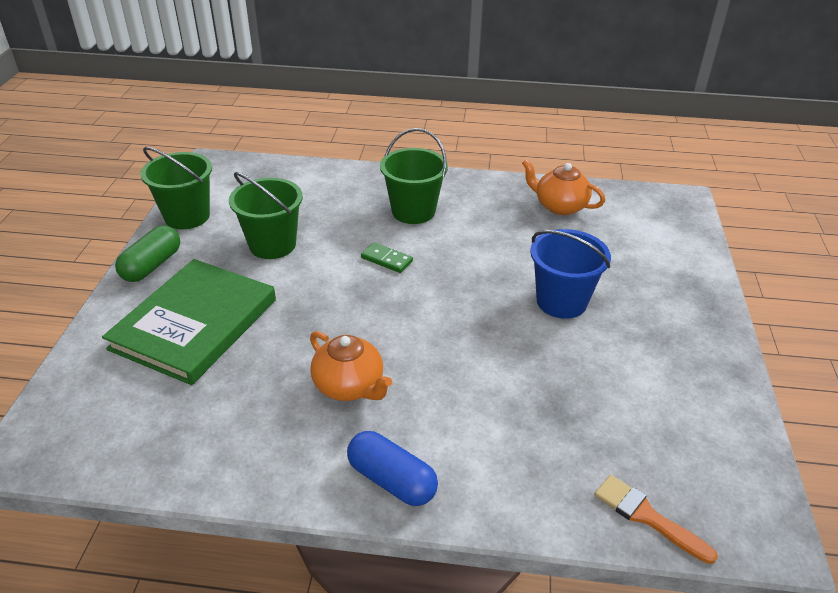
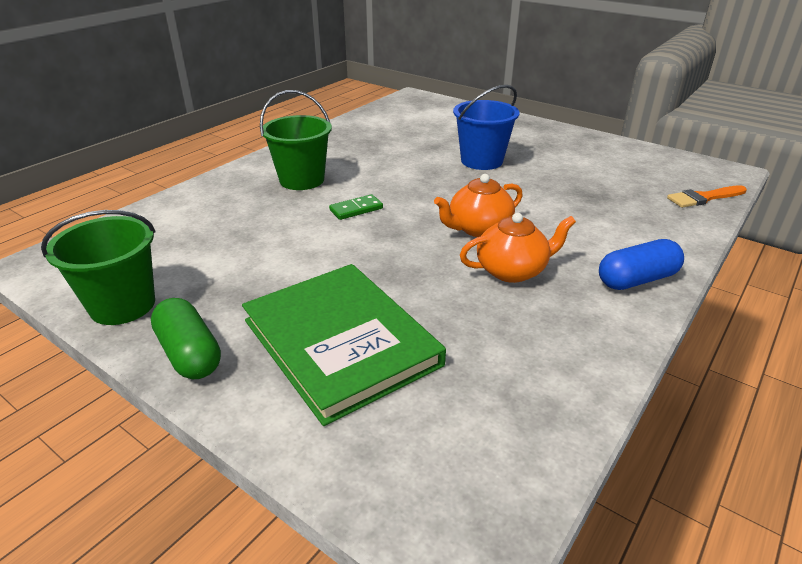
camera: 60 degrees left, 5 degrees down
(272, 245) = (258, 261): green bucket -> none
(559, 206) = (371, 129): orange teapot -> orange teapot (478, 229)

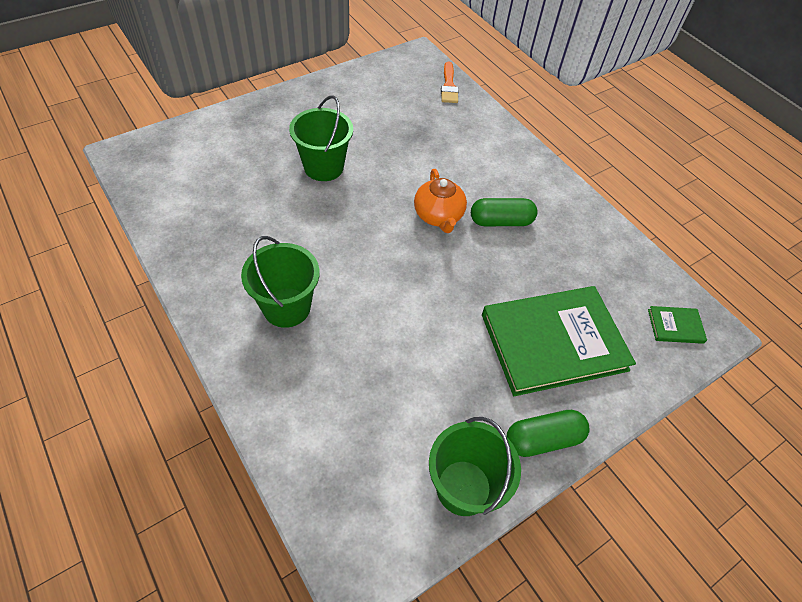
camera: 75 degrees left, 20 degrees up
(356, 209) = (370, 281): green domino -> none
(445, 481) = (675, 326): none -> green book
(481, 161) = (323, 167): blue bucket -> green bucket
(512, 270) = (501, 221): orange teapot -> green capsule
(637, 279) = (531, 169): blue capsule -> none

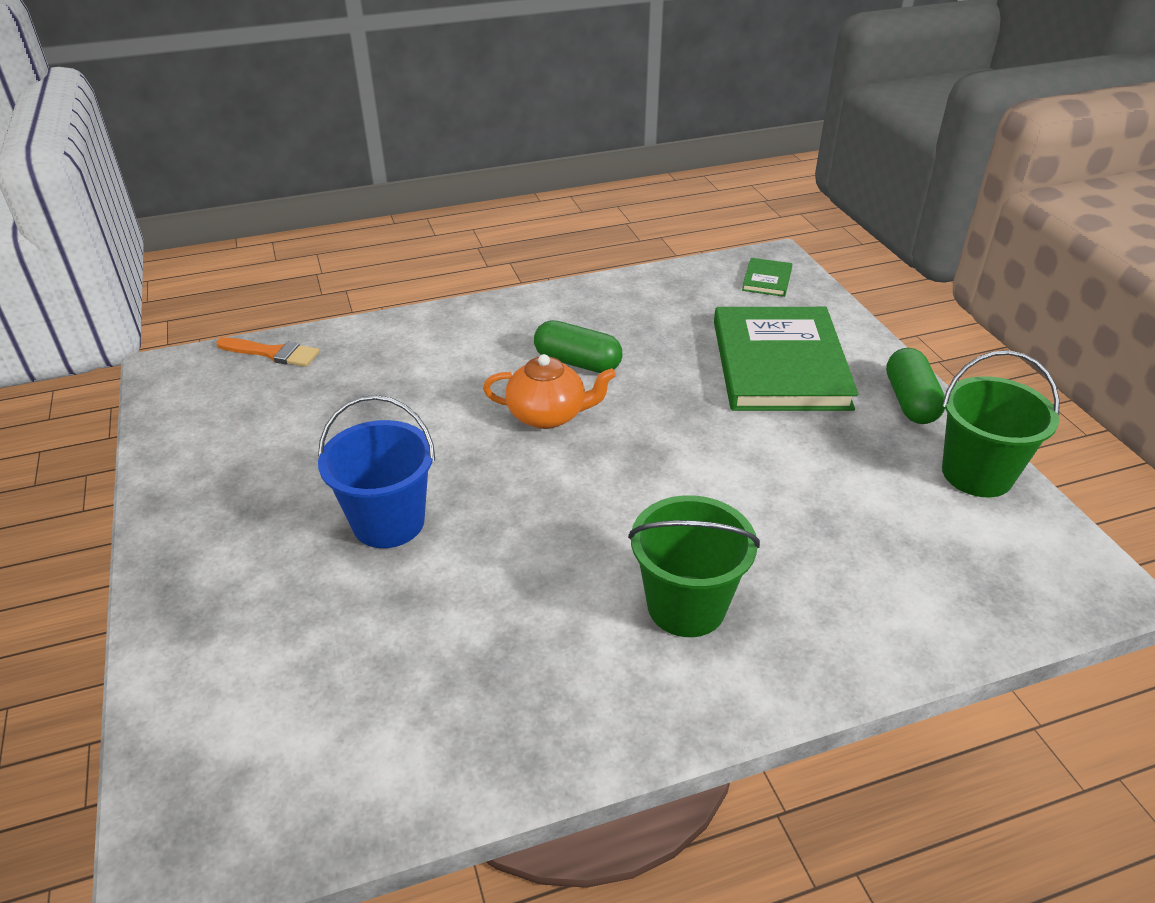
camera: 70 degrees left, 15 degrees down
(323, 167) = (388, 522): green bucket -> blue bucket
(501, 221) = (577, 362): green capsule -> green capsule turned 75 degrees counterclockwise

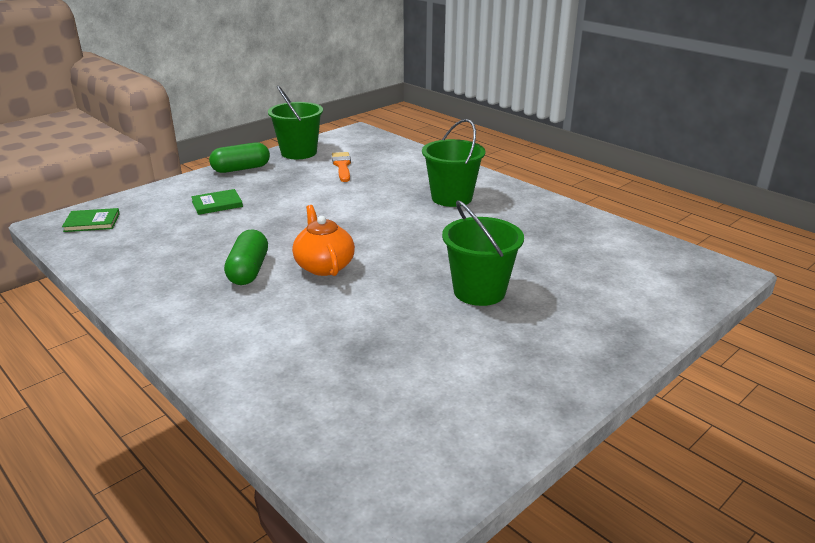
camera: 115 degrees left, 10 degrees down
(273, 353) = (317, 446): orange brush -> orange brush (342, 166)
(388, 522) = (479, 291): blue bucket -> green bucket
(779, 364) = (217, 204): green book -> green book, size x0.41

